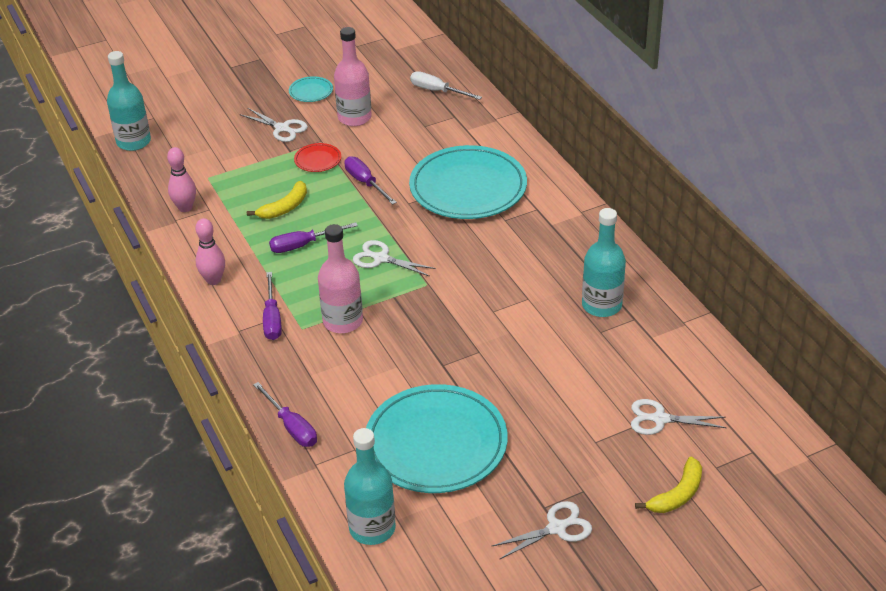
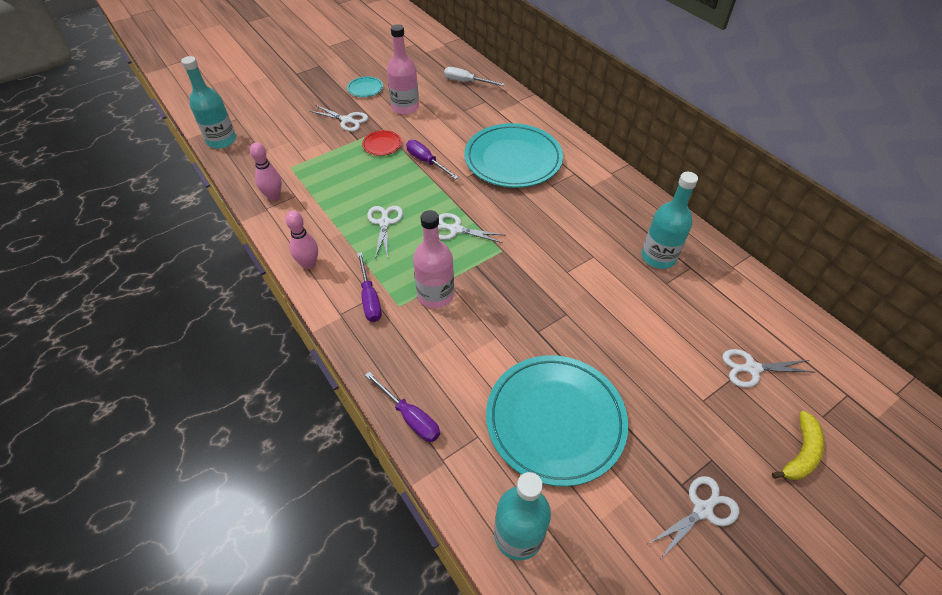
camera: 10 degrees left, 10 degrees up
(285, 207) = (362, 189): yellow banana -> none
(303, 245) = (384, 222): purple screwdriver -> white scissors

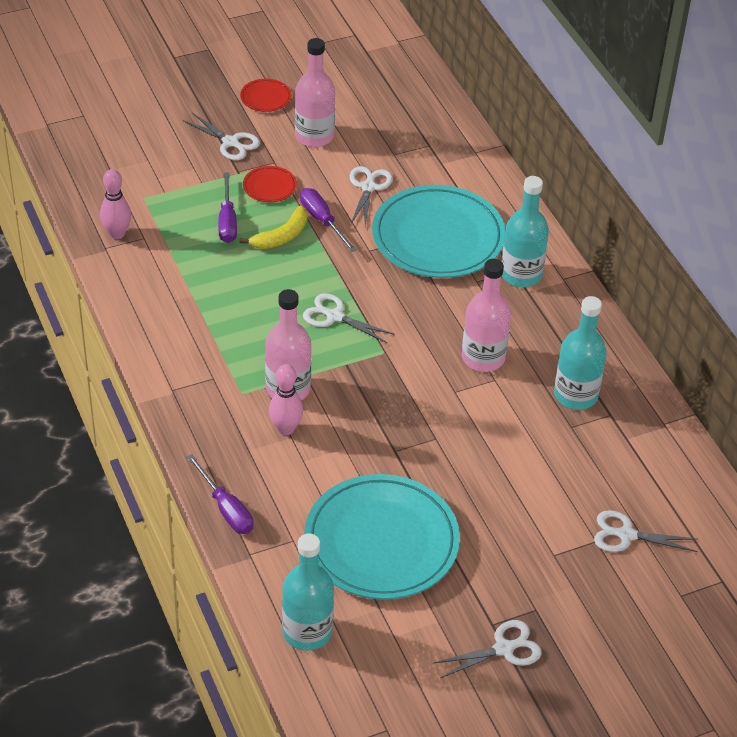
camera: 10 degrees right, 5 degrees down
(221, 140) = (60, 144): turquoise bottle -> turquoise bottle (521, 274)
(309, 264) = (146, 326): pink bowling pin -> pink bowling pin (286, 429)
(365, 89) = (266, 98): turquoise plate -> red plate
(370, 298) = (210, 379): purple screwdriver -> purple screwdriver (227, 221)
(384, 222) = (248, 292): white scissors -> white scissors (368, 187)
(466, 82) = (411, 110): white screwdriver -> none
(578, 241) = (483, 358): none -> pink bottle
(801, 453) = (636, 622): yellow banana -> yellow banana (281, 236)

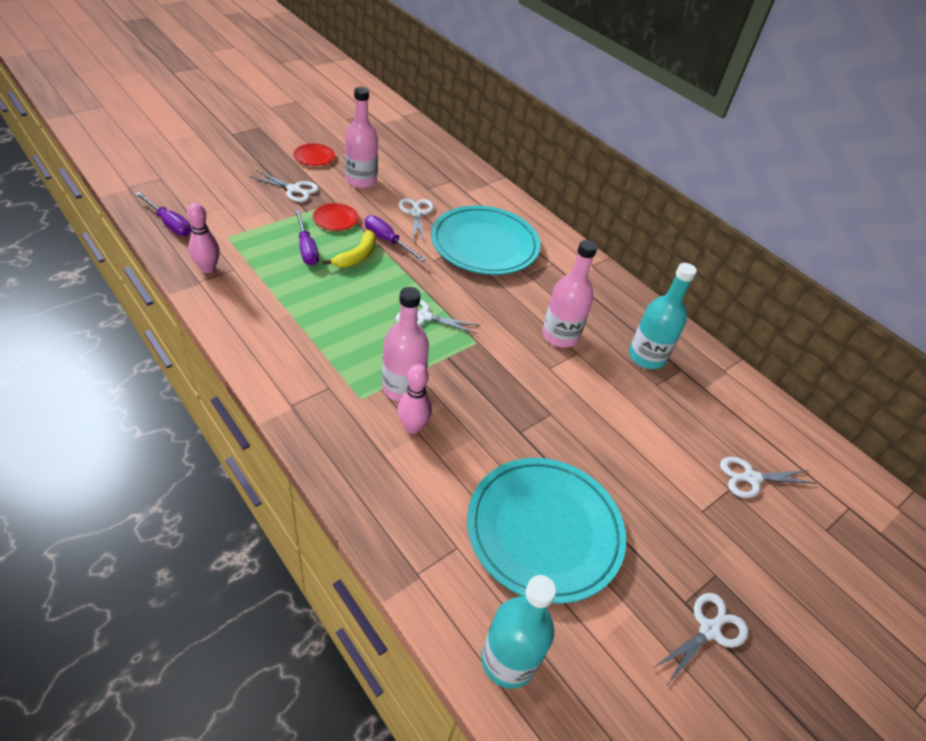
camera: 20 degrees left, 0 degrees up
(226, 508) = (378, 524): purple screwdriver -> purple screwdriver (169, 224)
(521, 274) = (560, 266): turquoise bottle -> none

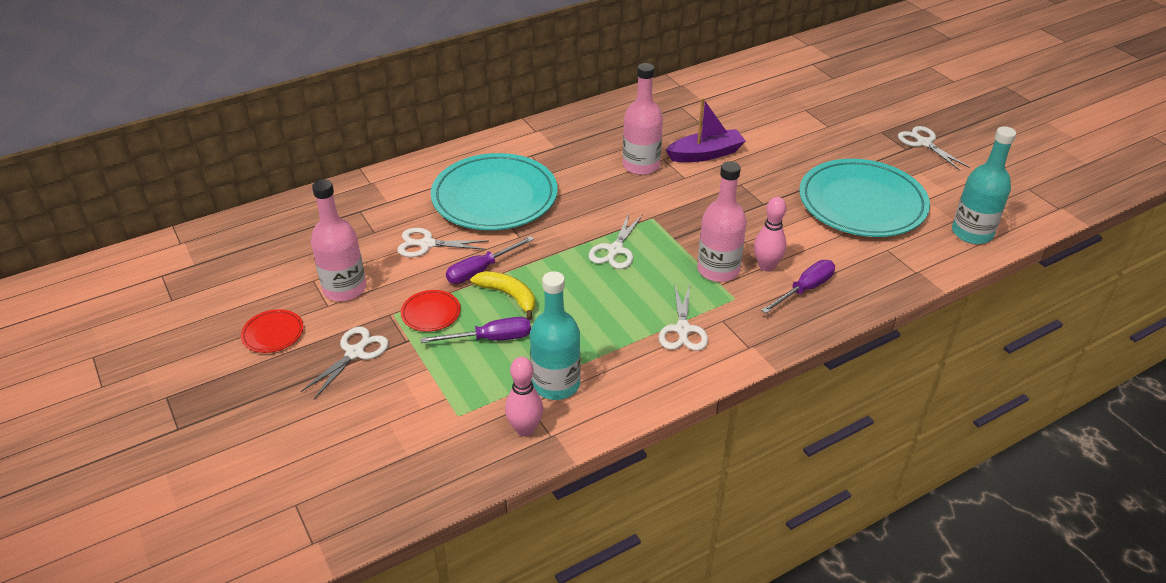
camera: 75 degrees left, 5 degrees down
(169, 224) = (421, 479): purple screwdriver -> purple screwdriver (805, 289)
(597, 386) = (705, 154): none -> purple boat
(646, 357) = (666, 121): turquoise bottle -> turquoise bottle (556, 384)
(750, 478) = (793, 98): white scissors -> white scissors (683, 330)

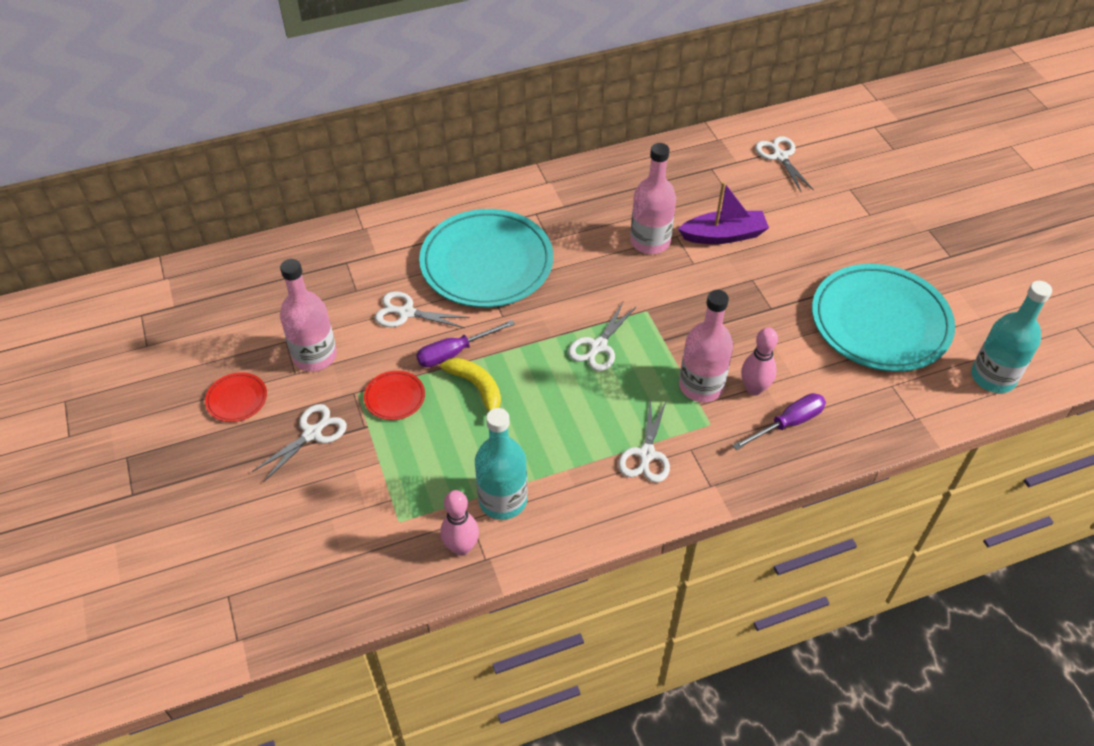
camera: 10 degrees right, 10 degrees up
(491, 339) = (448, 437): purple screwdriver -> none
(924, 143) = (973, 250): white scissors -> white scissors (780, 156)

